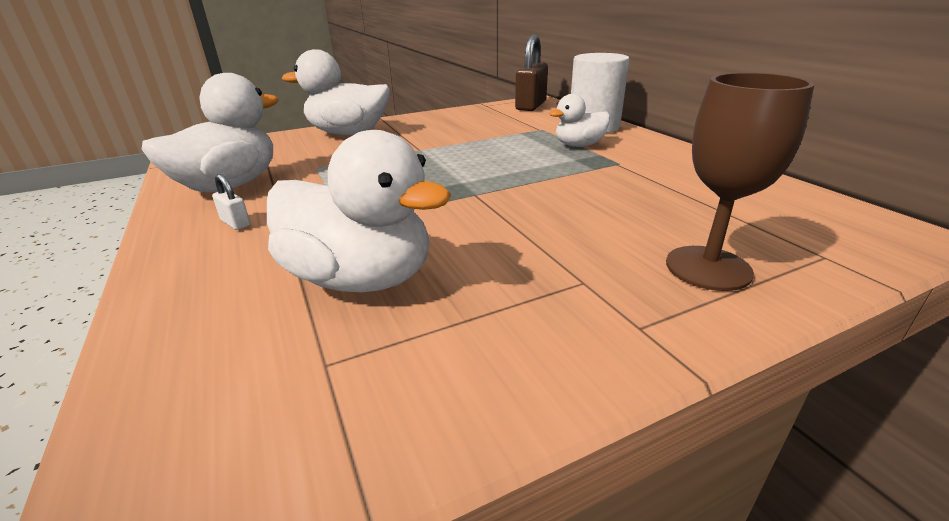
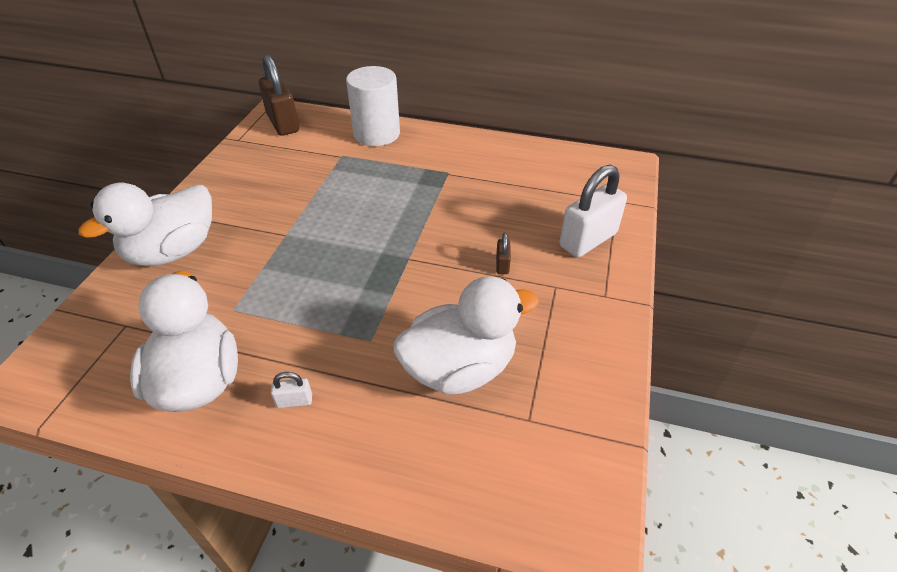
camera: 50 degrees left, 15 degrees up
(553, 236) = (502, 265): none -> brown padlock
(579, 145) = (398, 164): white duck -> none
(708, 268) = (588, 240): brown goblet -> white padlock

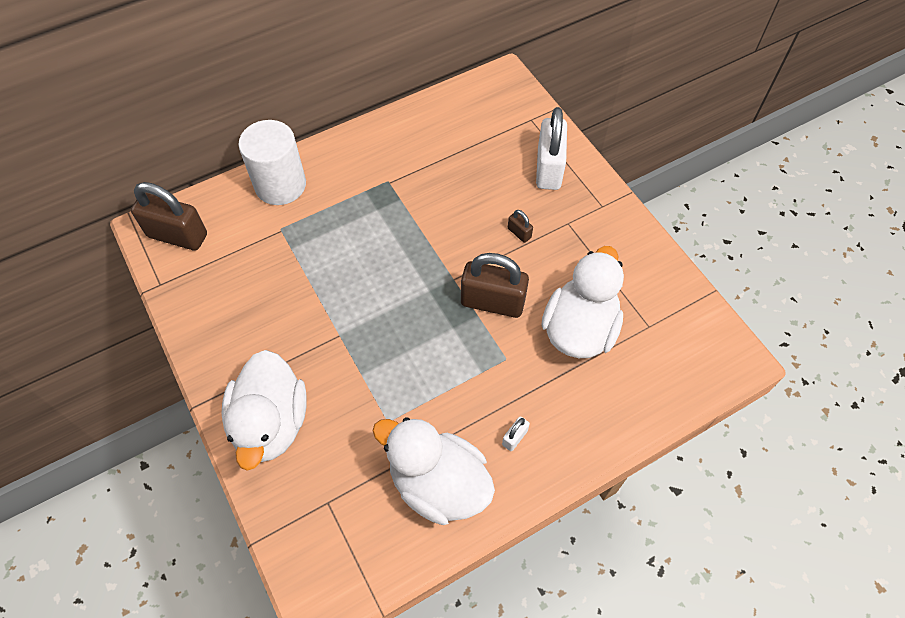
camera: 45 degrees left, 15 degrees up
(415, 294) = (492, 302): none -> brown padlock

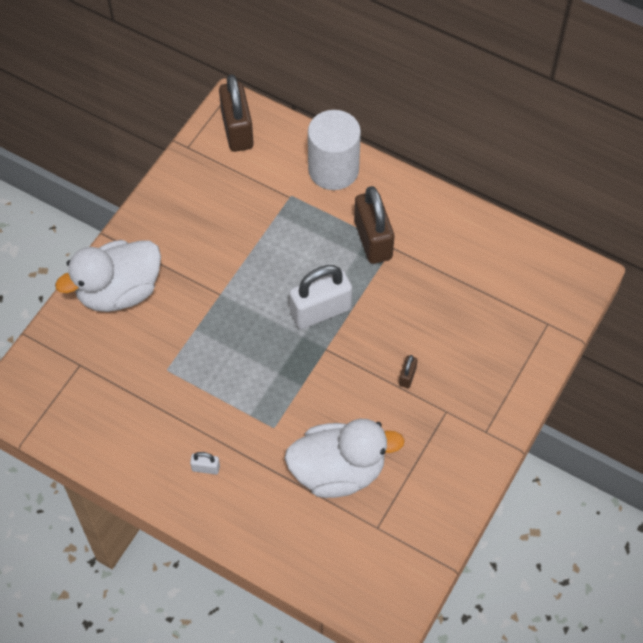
camera: 60 degrees right, 0 degrees up
(438, 483) = (136, 432): white duck -> none
(492, 302) = (321, 390): brown padlock -> brown padlock (373, 240)
(548, 169) = (497, 366): white padlock -> white padlock (320, 311)

